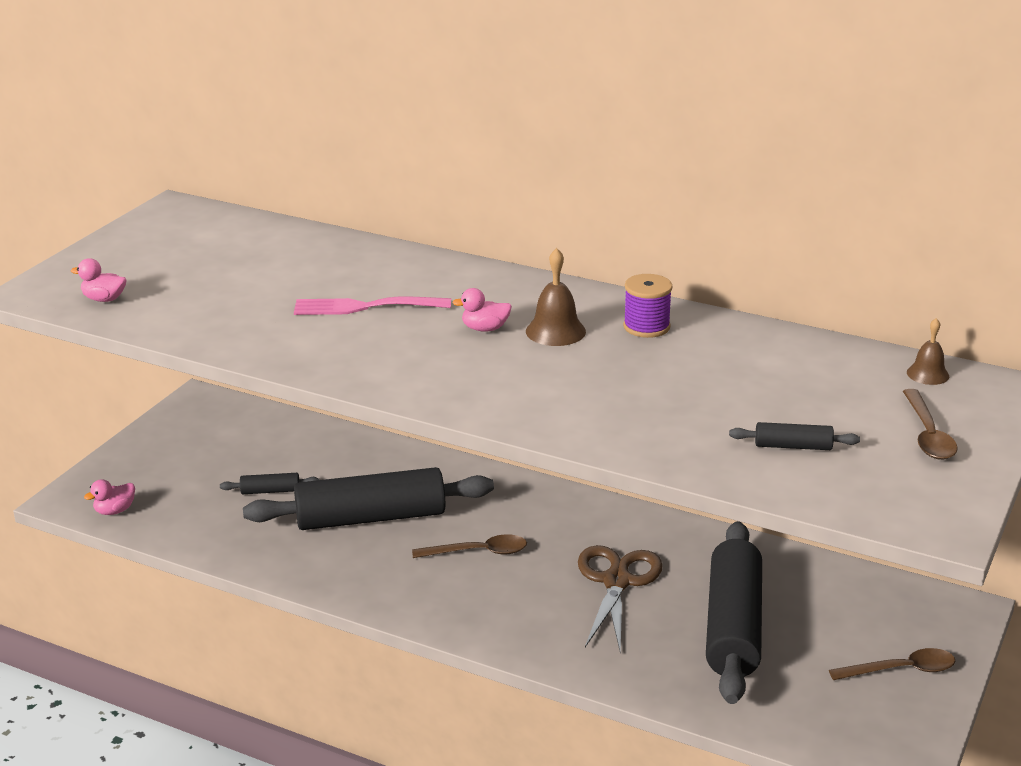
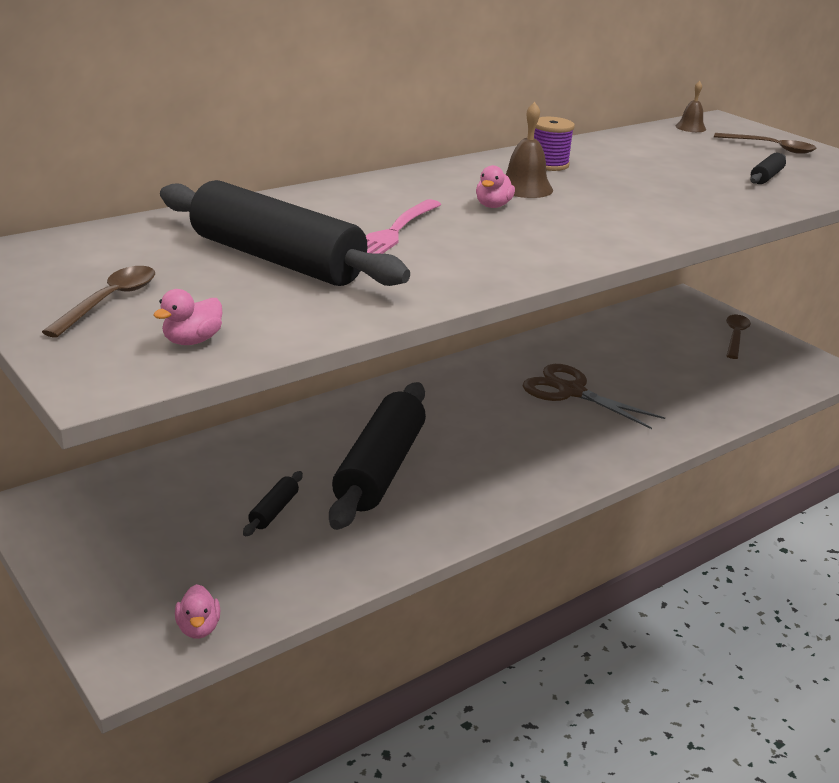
camera: 65 degrees left, 0 degrees up
(478, 552) = (483, 434): brown spoon -> brown spoon (109, 301)
(733, 626) = (656, 370): black rolling pin -> black rolling pin (277, 259)

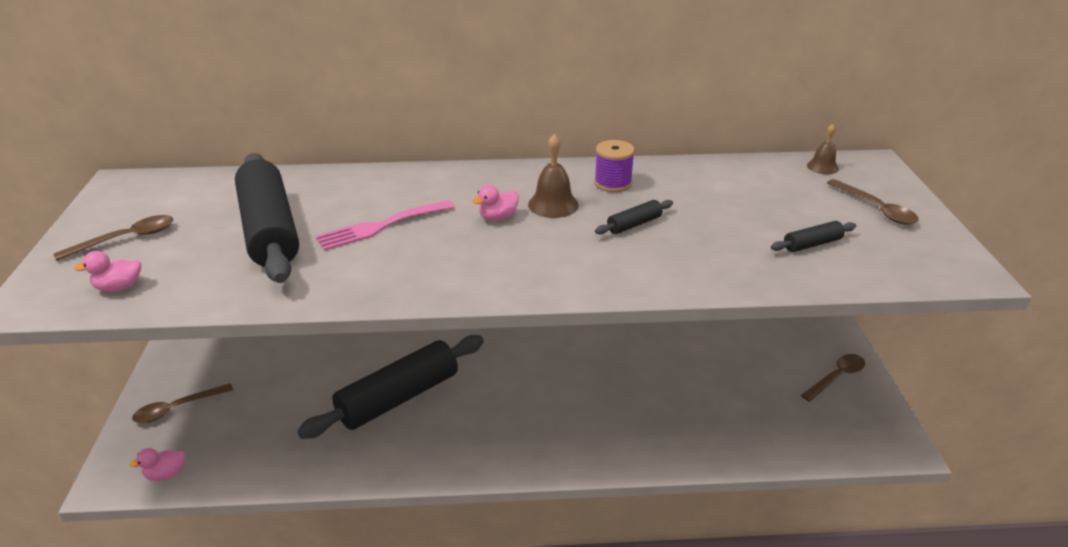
camera: 35 degrees right, 5 degrees up
(123, 565) = (177, 408): none -> brown spoon
(198, 628) = (166, 474): pink duck -> pink duck turned 45 degrees clockwise
(274, 511) = (298, 404): black rolling pin -> black rolling pin (634, 224)
(571, 391) = (616, 382): brown scissors -> none

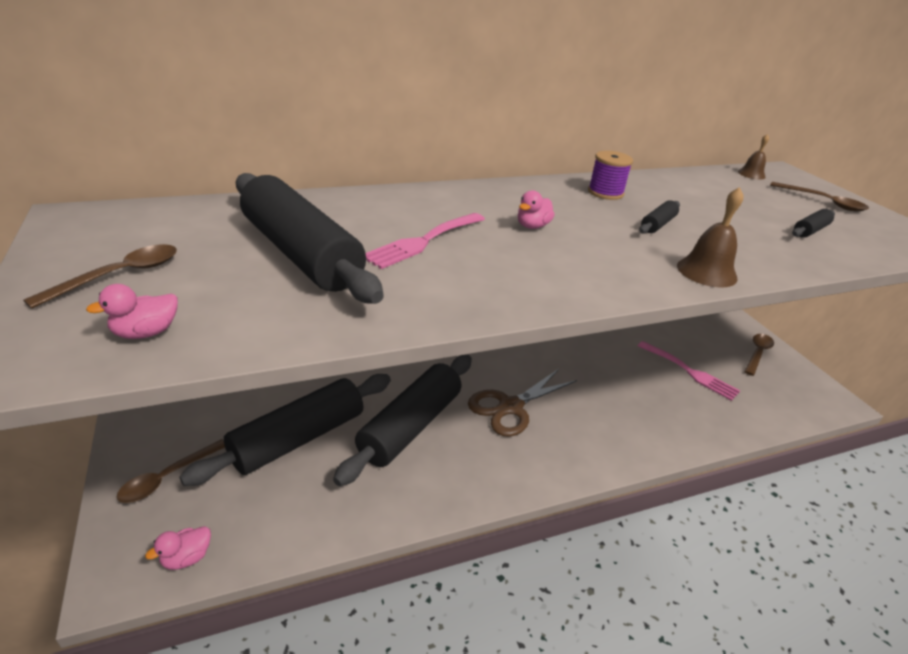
camera: 20 degrees left, 0 degrees up
(294, 393) = (298, 438): none -> black rolling pin
(506, 394) = (510, 407): none -> brown scissors
(553, 204) = (572, 212): brown bell -> brown bell (706, 272)
(733, 387) = (690, 372): none -> pink fork

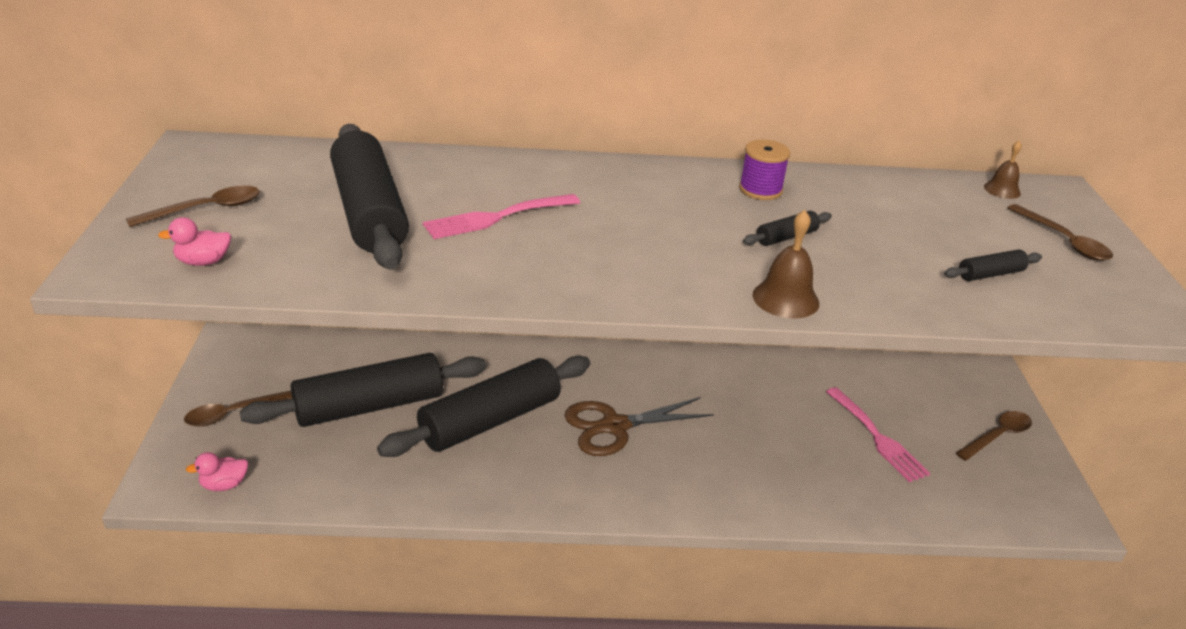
camera: 20 degrees right, 0 degrees up
(532, 226) = (630, 218): pink duck -> none

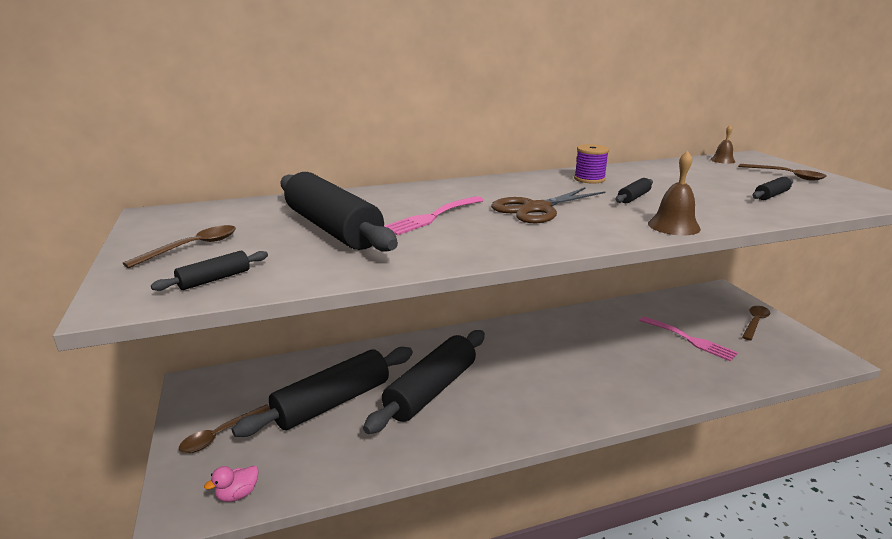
camera: 15 degrees left, 10 degrees down
(203, 262) = (214, 279): pink duck -> black rolling pin
(615, 426) = (522, 373): brown scissors -> brown scissors (536, 209)

